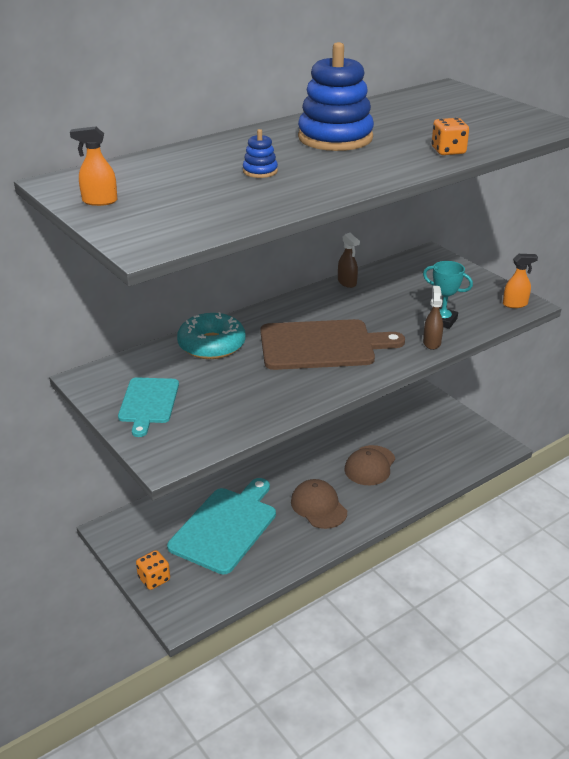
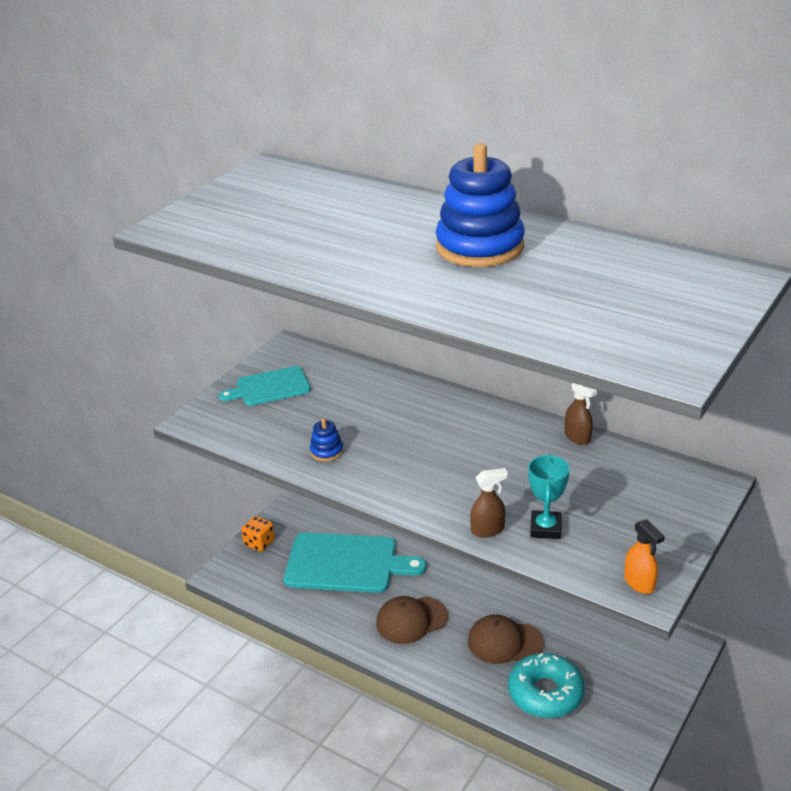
camera: 70 degrees right, 0 degrees up
(99, 201) = (238, 190): orange spray bottle -> none
(212, 345) = (383, 390): turquoise donut -> turquoise donut (545, 693)
(260, 171) = (353, 233): blue stacking toy -> blue stacking toy (326, 451)
(318, 507) = (411, 620): brown cap -> brown cap turned 150 degrees counterclockwise
(322, 345) = (428, 454): brown cutting board -> none
(347, 283) = (578, 437): brown spray bottle -> brown spray bottle turned 75 degrees counterclockwise
(448, 151) = (497, 314): orange dice -> none

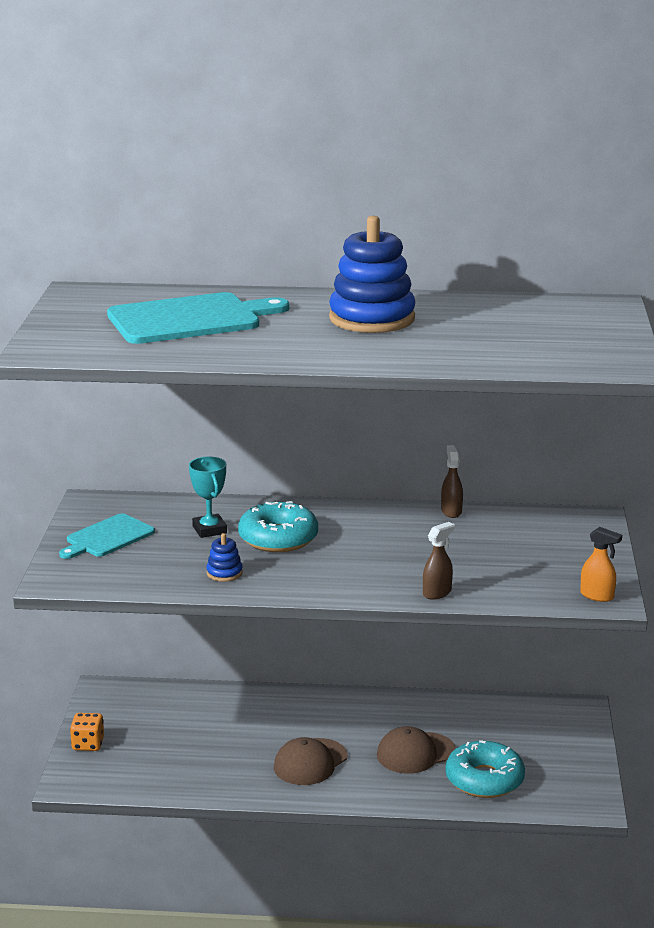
camera: 30 degrees left, 10 degrees down
(346, 564) = (201, 736): turquoise cutting board -> turquoise cutting board (190, 319)
(401, 426) = (278, 538): none -> turquoise donut
(545, 528) = (486, 579): turquoise trophy -> turquoise trophy (209, 530)
(578, 437) = (451, 511): brown spray bottle -> brown spray bottle turned 120 degrees counterclockwise

